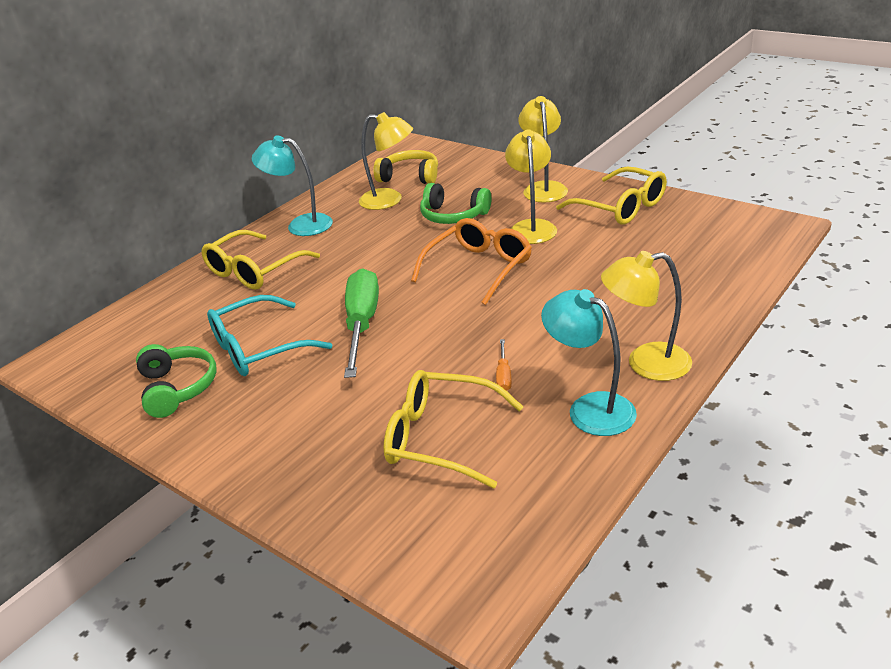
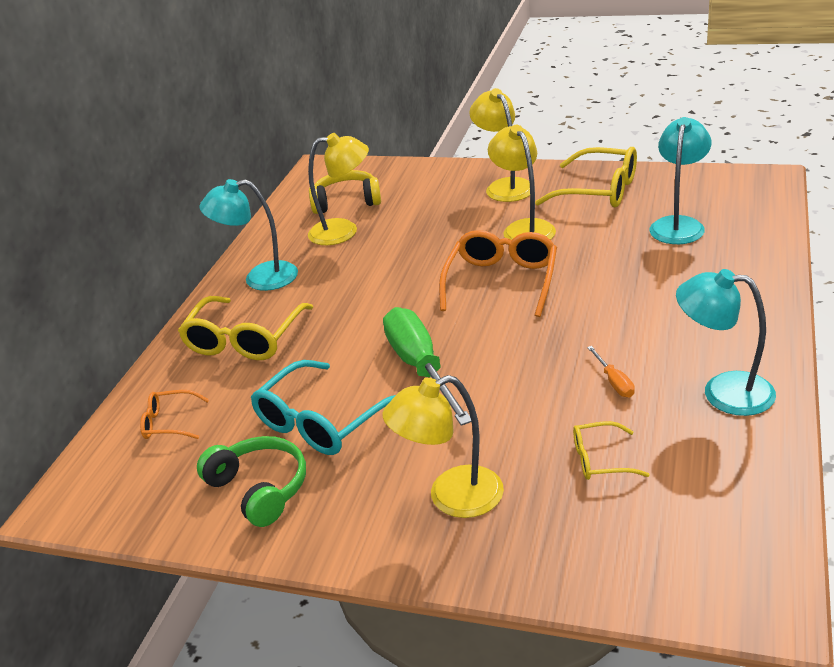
camera: 20 degrees left, 0 degrees up
(157, 321) = (169, 423): none -> orange glasses
(441, 438) = (600, 460): yellow glasses -> yellow glasses, size x0.52
(453, 216) = (430, 233): green headphones -> none
(645, 363) = (742, 336): yellow lamp -> yellow lamp (451, 498)
(667, 251) = (678, 225): none -> turquoise lamp

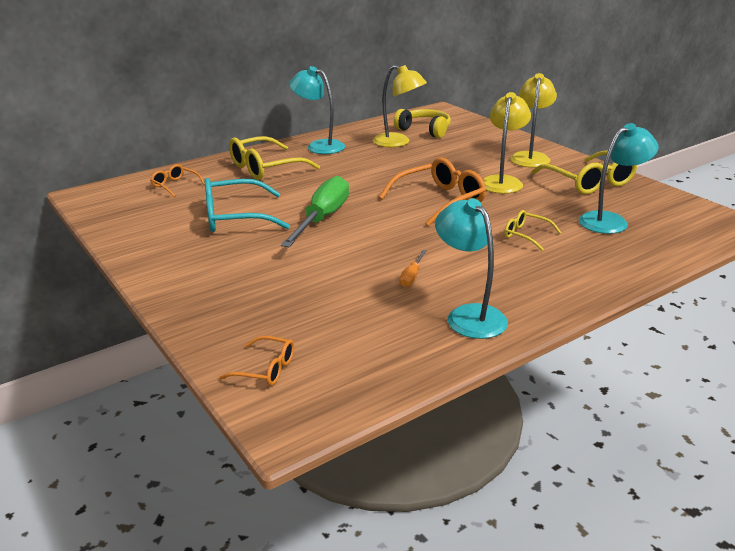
camera: 35 degrees right, 5 degrees down
(260, 489) = (161, 229): green headphones -> none
(451, 498) = (231, 280): yellow lamp -> none
(600, 460) = (333, 306): yellow glasses -> yellow glasses (526, 235)
(654, 567) = (266, 369): none -> orange glasses

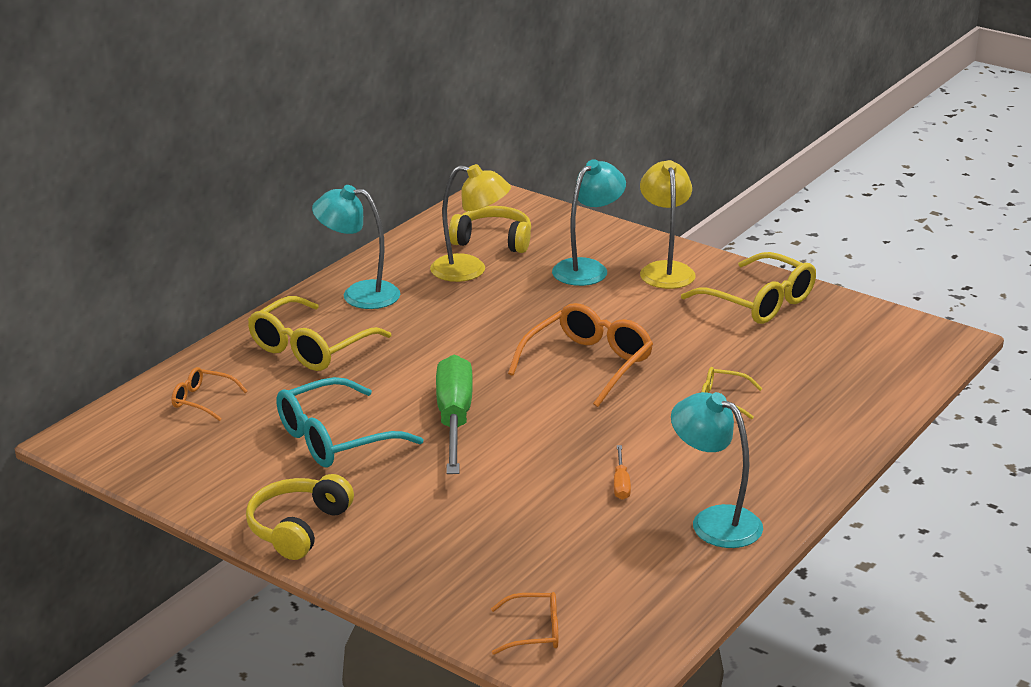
camera: 20 degrees left, 0 degrees up
(162, 265) = (297, 528): none -> yellow headphones
(502, 181) = (651, 318): yellow lamp -> none
(610, 221) = (810, 360): turquoise lamp -> turquoise lamp (587, 268)

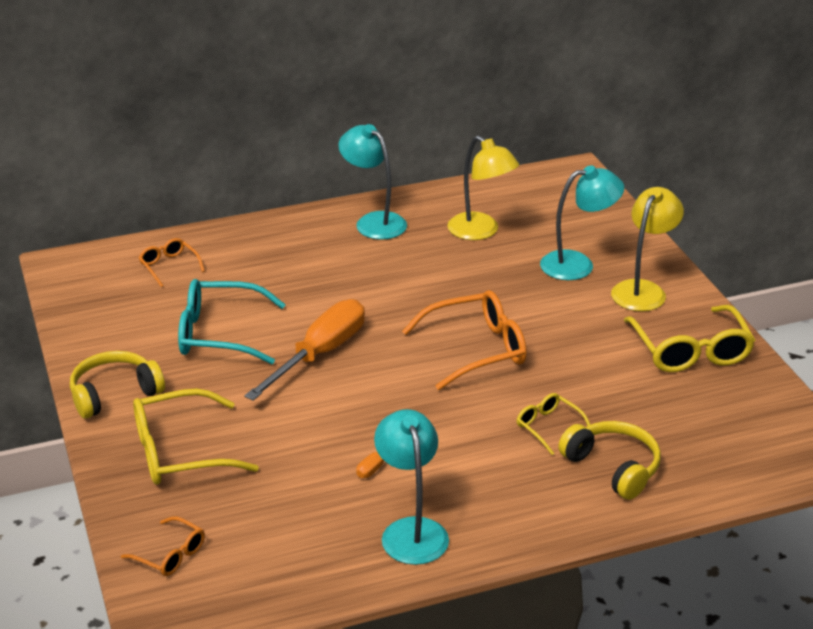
camera: 35 degrees right, 5 degrees up
(310, 348) = (288, 253): yellow glasses -> yellow glasses (180, 452)
(454, 419) = (320, 354): green screwdriver -> orange screwdriver
(493, 240) = (530, 212): yellow headphones -> yellow headphones (613, 467)

